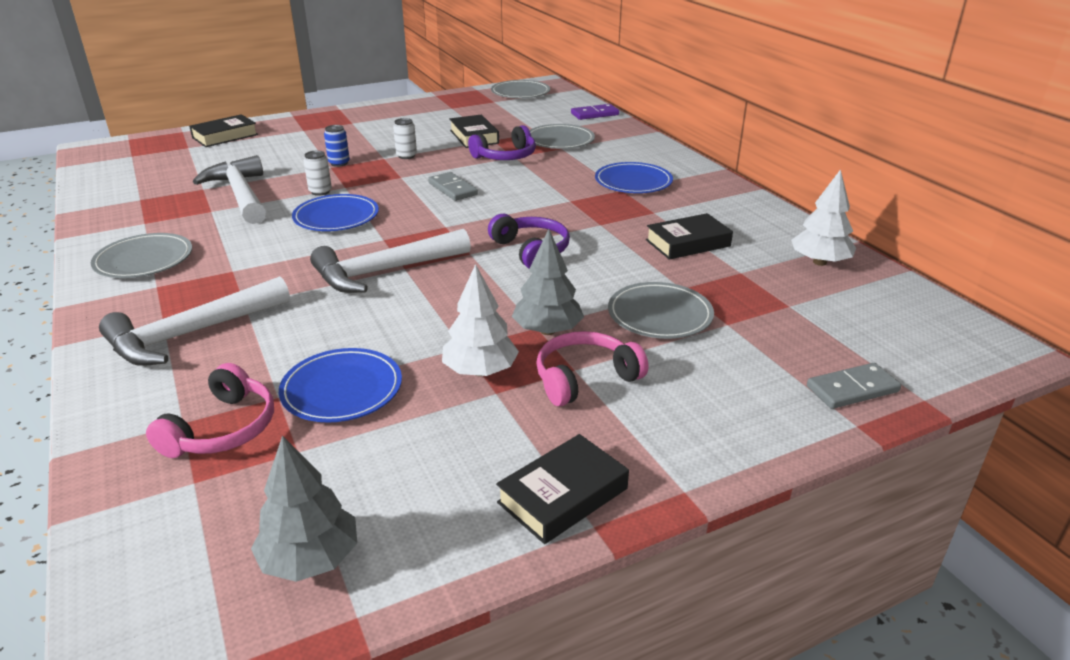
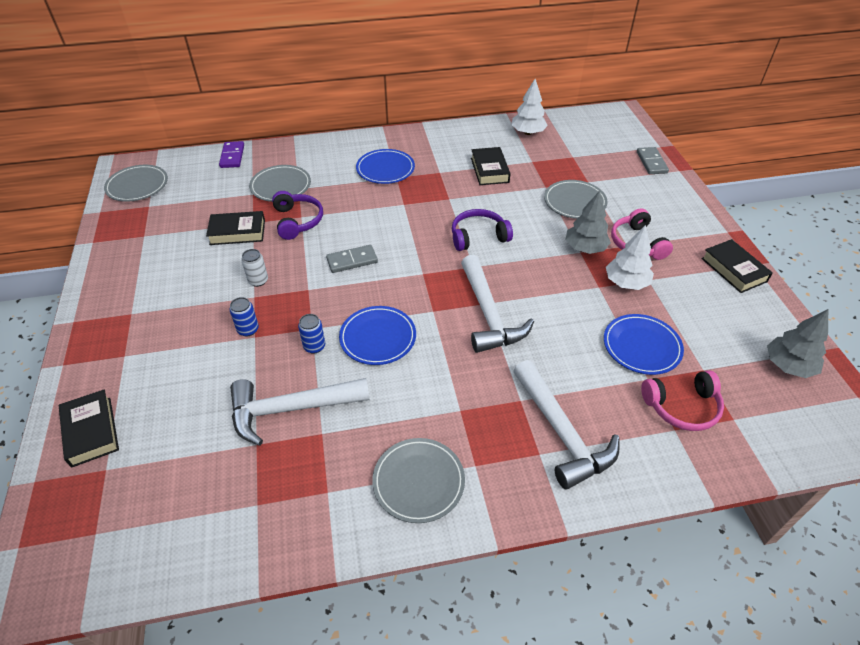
camera: 75 degrees left, 15 degrees up
(223, 429) = (682, 407): pink headphones -> pink headphones turned 135 degrees clockwise
(320, 191) = (314, 346): white can -> blue can

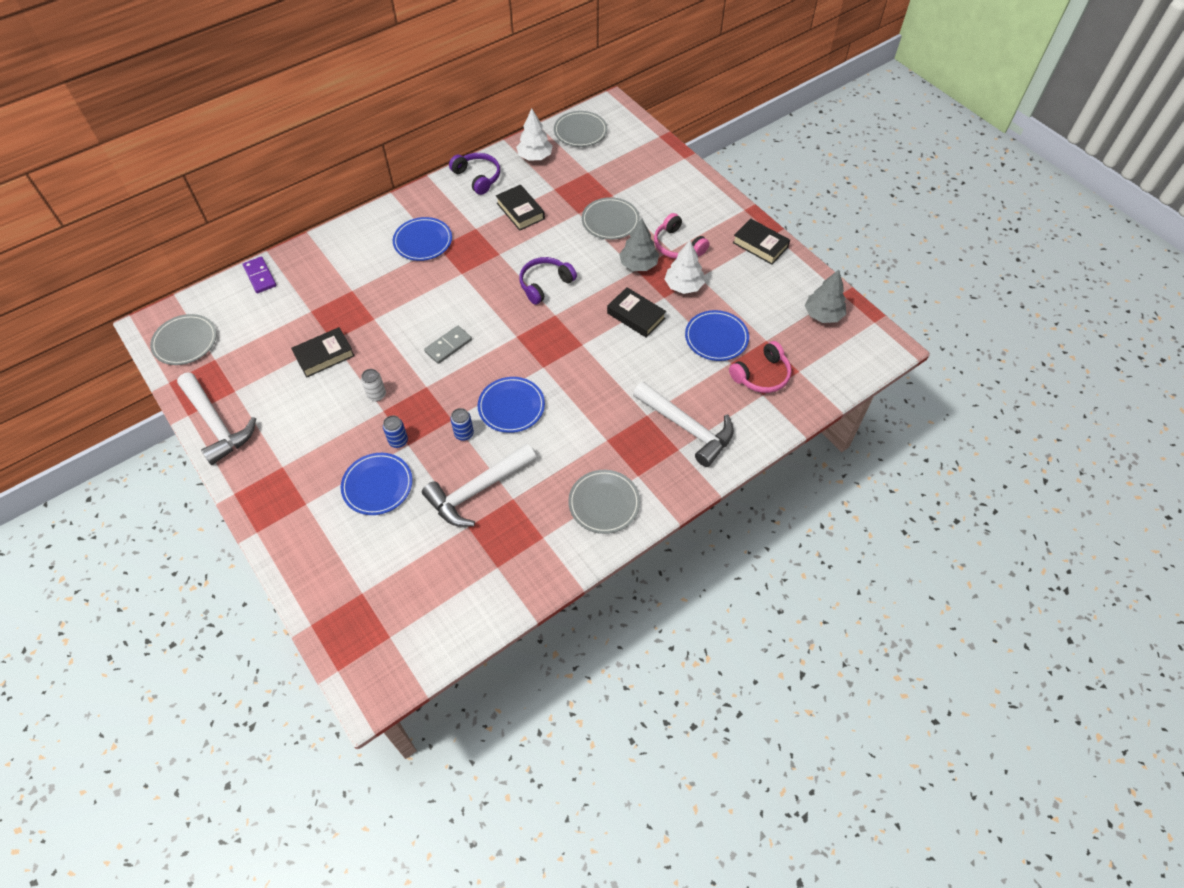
camera: 25 degrees left, 10 degrees up
(91, 431) = (327, 571): black book -> black book (636, 316)
(199, 364) = (377, 485): none -> blue plate
(281, 186) = (333, 293): grey plate -> grey plate (580, 131)
(297, 221) = (374, 324): purple headphones -> purple headphones (478, 177)
(488, 314) = (589, 353): white hammer -> white hammer (216, 424)
(651, 162) = (658, 157): grey domino -> none

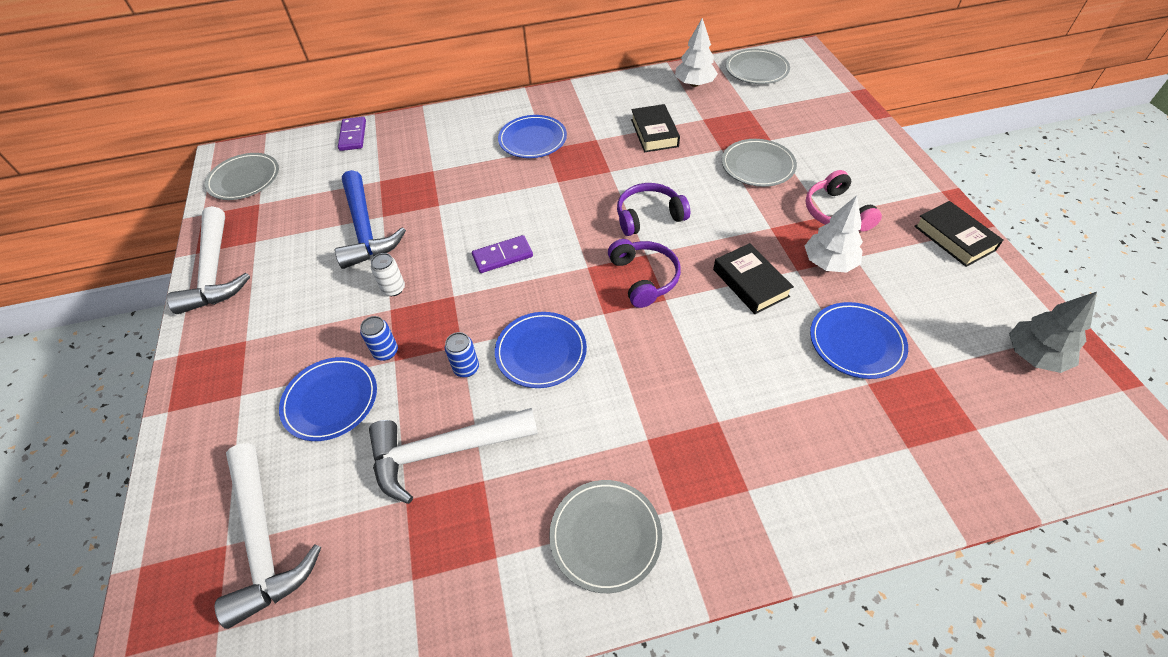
camera: 25 degrees right, 5 degrees down
(324, 355) = (365, 229): black book -> blue hammer
(448, 346) = (502, 256): grey domino -> purple domino
(478, 177) = (622, 91): purple headphones -> purple headphones (644, 278)
(638, 264) = (776, 222): grey tree -> none
(687, 427) = (772, 460): white hammer -> white hammer (264, 540)
(761, 375) = (913, 417): pink headphones -> none

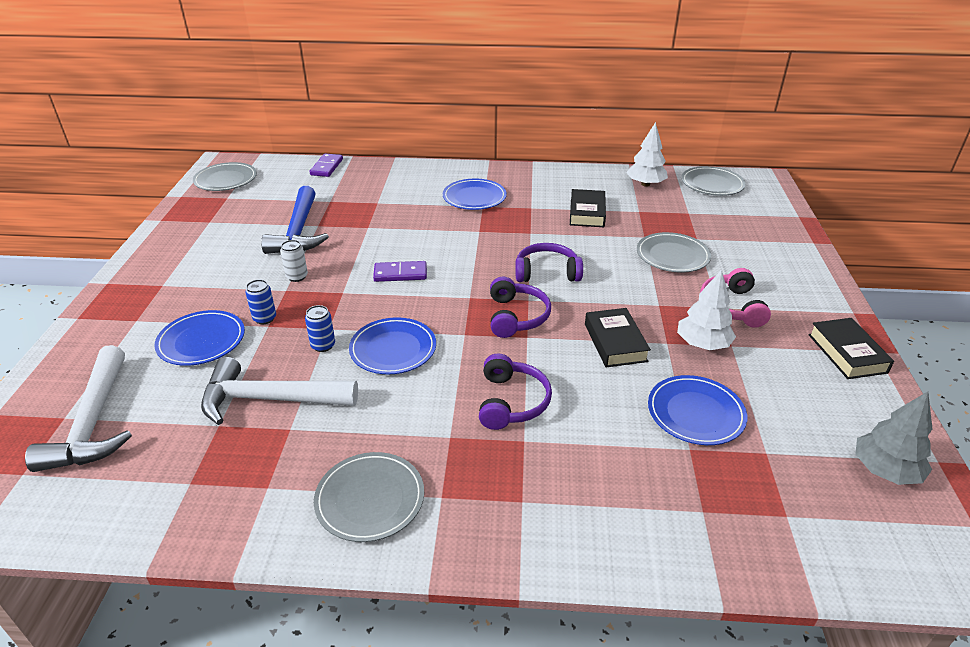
camera: 15 degrees right, 15 degrees down
(214, 271) = (167, 234): white hammer -> none
(686, 380) = (511, 402): none -> purple headphones

